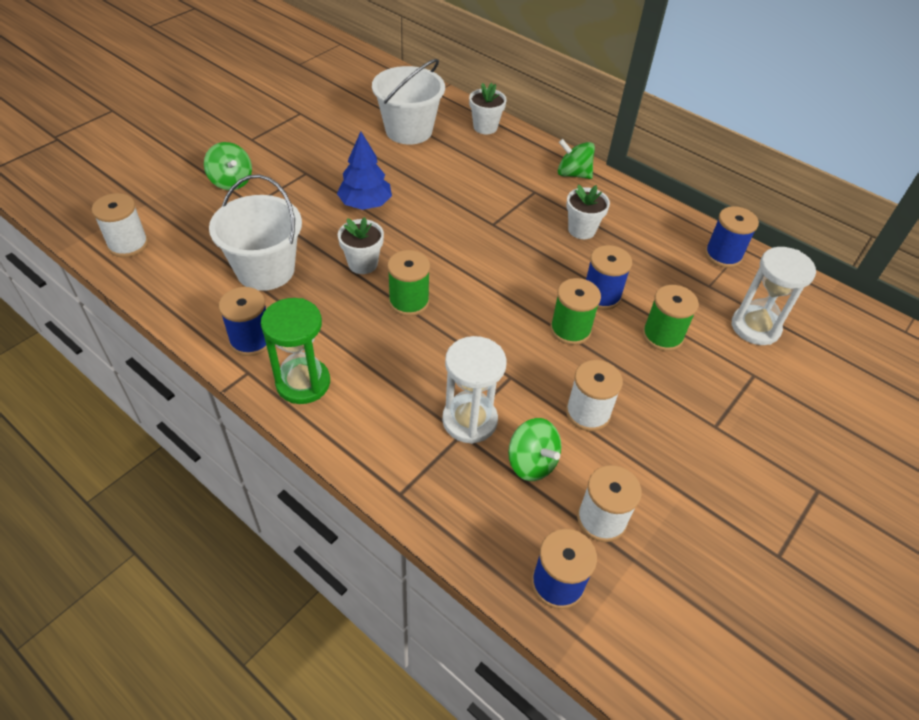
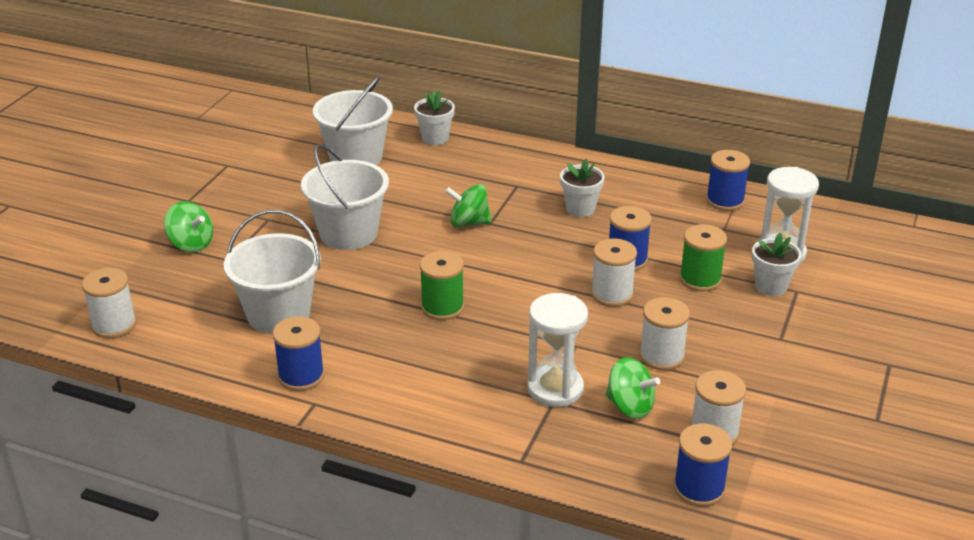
camera: 15 degrees left, 15 degrees down
(303, 383) = (376, 398): green hourglass -> none
(363, 264) = (377, 286): white flower pot -> white flower pot (771, 286)
(365, 204) = (348, 233): blue tree -> white bucket
(570, 329) = (612, 294): green spool -> white spool
(573, 174) = (547, 162): green spinning top -> green spinning top (468, 223)

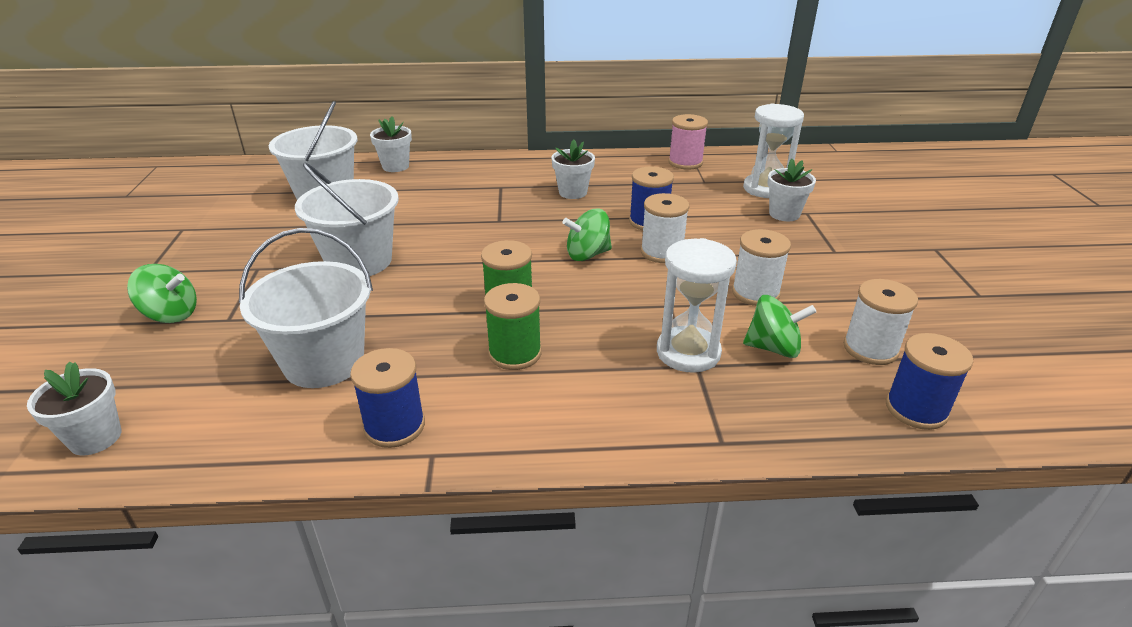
camera: 25 degrees left, 0 degrees up
(114, 325) = (95, 438): white spool -> white flower pot
(468, 223) = (478, 225): green spinning top -> green spinning top (587, 254)
(700, 279) = (724, 222): green spool -> green spool (515, 353)
(725, 201) = (685, 162): blue spool -> pink spool

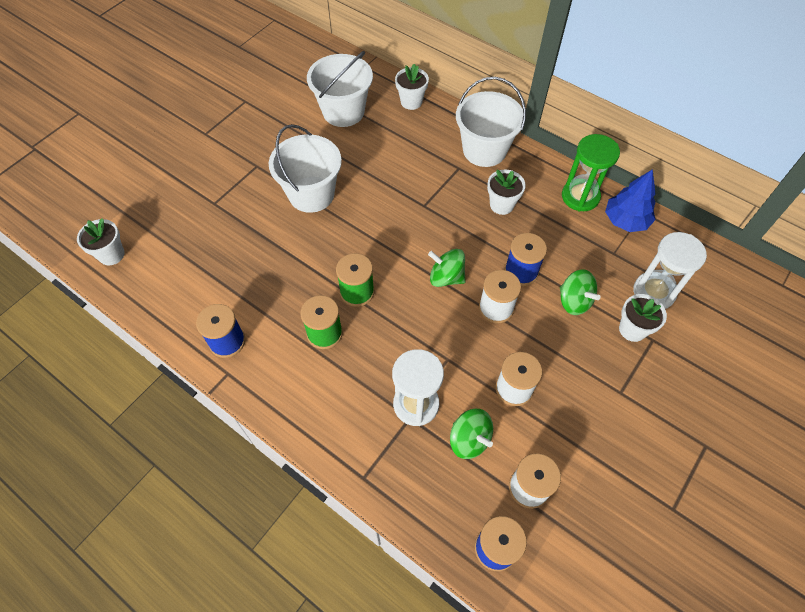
camera: 40 degrees right, 25 degrees up
(171, 314) = (192, 181): green spinning top -> green spinning top (574, 301)
(324, 362) = (232, 270): white bucket -> white bucket (484, 150)
(631, 164) = (580, 196): none -> green hourglass
(685, 162) = (625, 220): pink spool -> blue tree

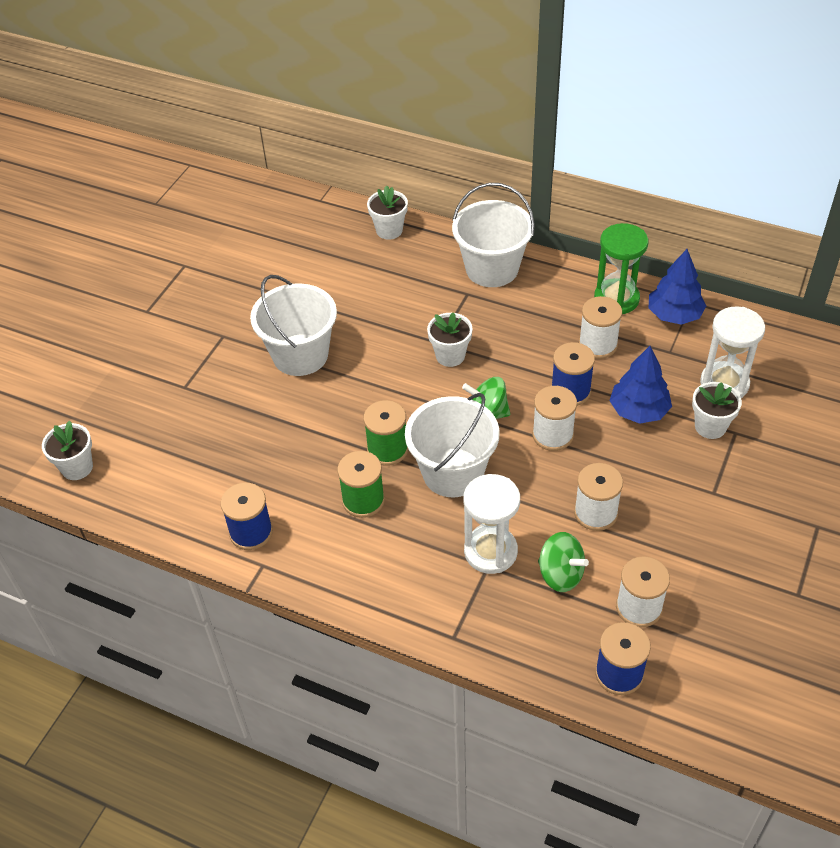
camera: 10 degrees left, 10 degrees down
(343, 111) = (310, 256): white bucket -> white bucket (453, 472)
(501, 205) = (528, 324): white flower pot -> white flower pot (450, 356)
(554, 234) = (598, 345): none -> white spool
(574, 301) = (638, 410): green spinning top -> blue tree

